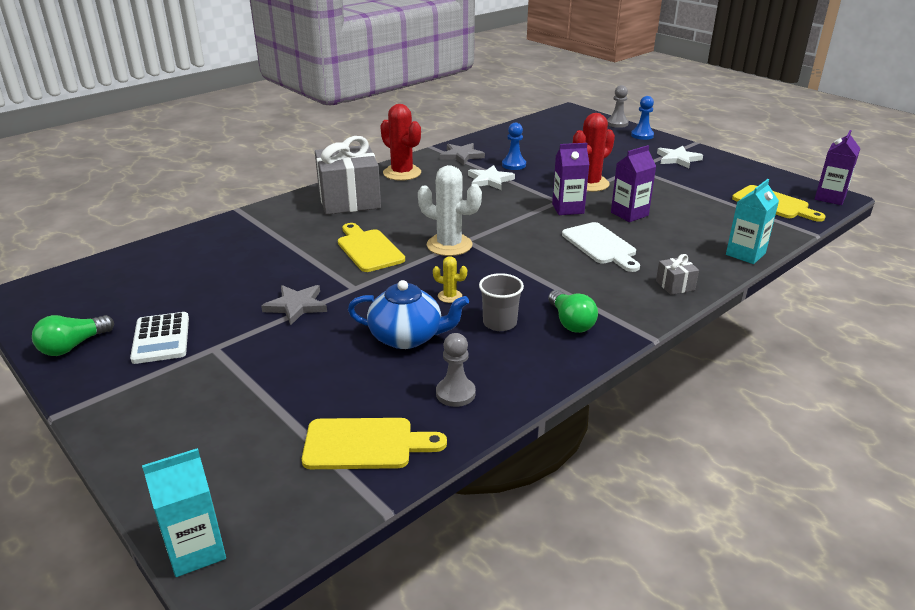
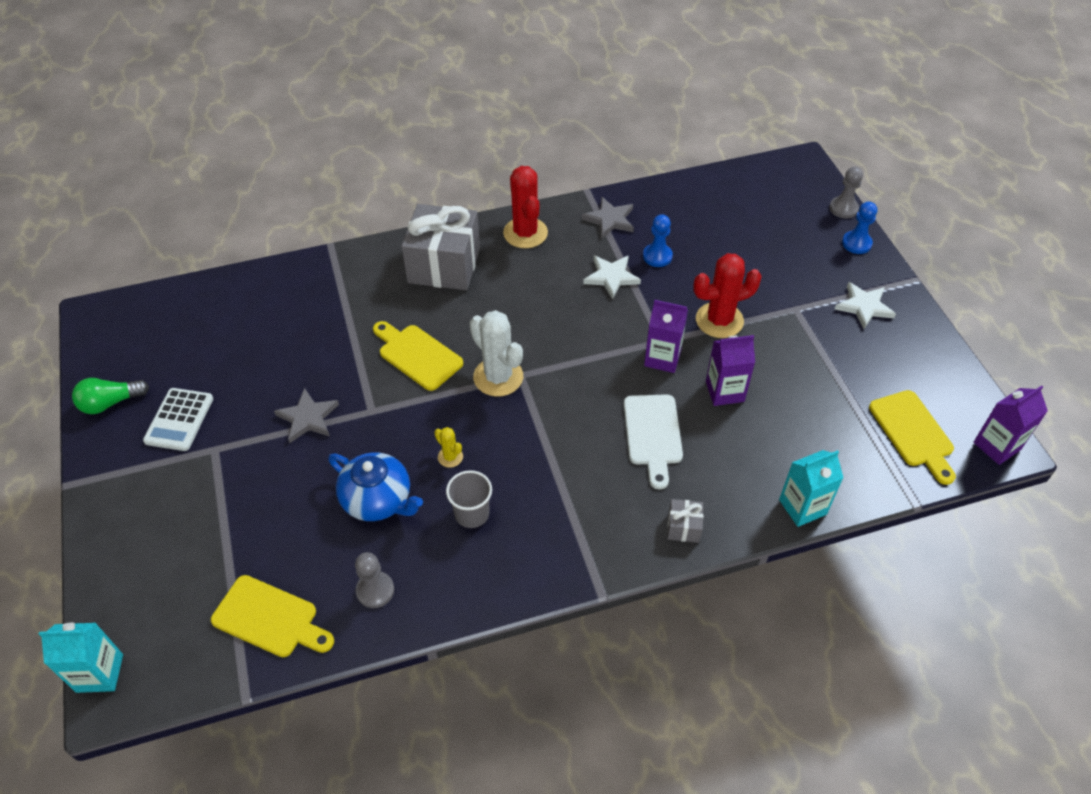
camera: 25 degrees right, 20 degrees up
(368, 249) = (417, 355): yellow cutting board -> yellow cutting board turned 45 degrees counterclockwise
(571, 322) = (538, 539): green light bulb -> none

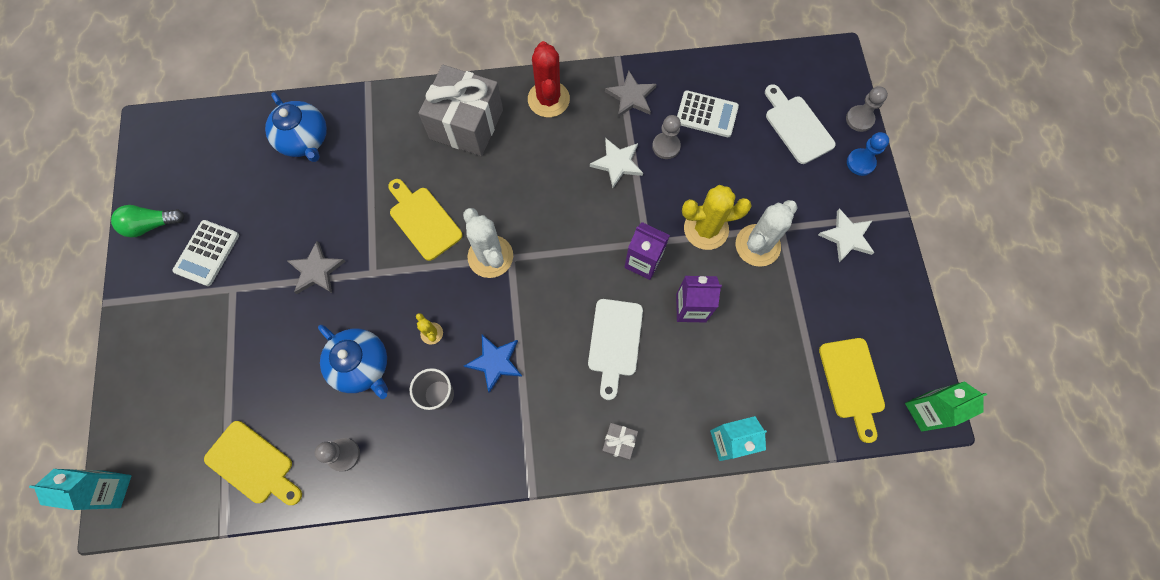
camera: 10 degrees right, 20 degrees up
(271, 302) = (305, 140): none -> blue teapot
(527, 473) = (495, 362): none -> blue star
(657, 256) = (666, 146): blue pawn -> grey pawn
(690, 224) = (706, 114): none -> white calculator
(719, 320) = (706, 229): red cactus -> yellow cactus
(776, 327) = (757, 245): none -> white cactus
(784, 222) = (797, 126): none -> white cutting board
(997, 446) = (925, 411): purple carton -> green carton

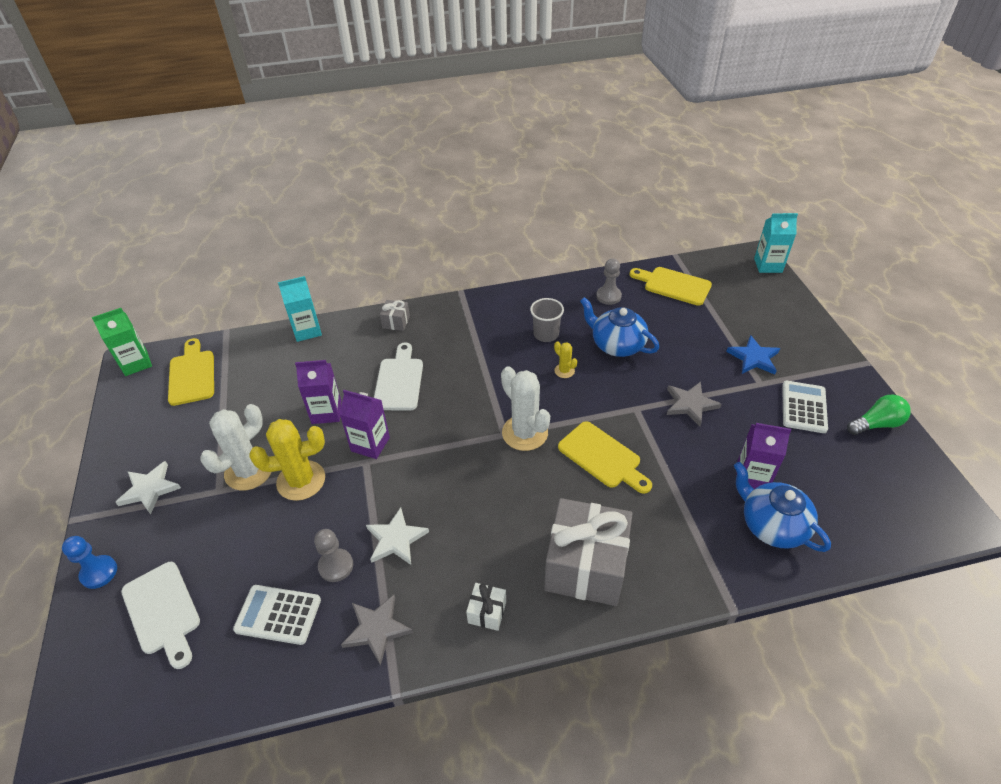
camera: 175 degrees right, 25 degrees down
(297, 184) = (752, 477): none -> purple carton
(495, 362) = (503, 358): blue star -> blue star (754, 358)
(548, 99) = (487, 612): red cactus -> white gift
(859, 119) = (74, 631): grey pawn -> none

